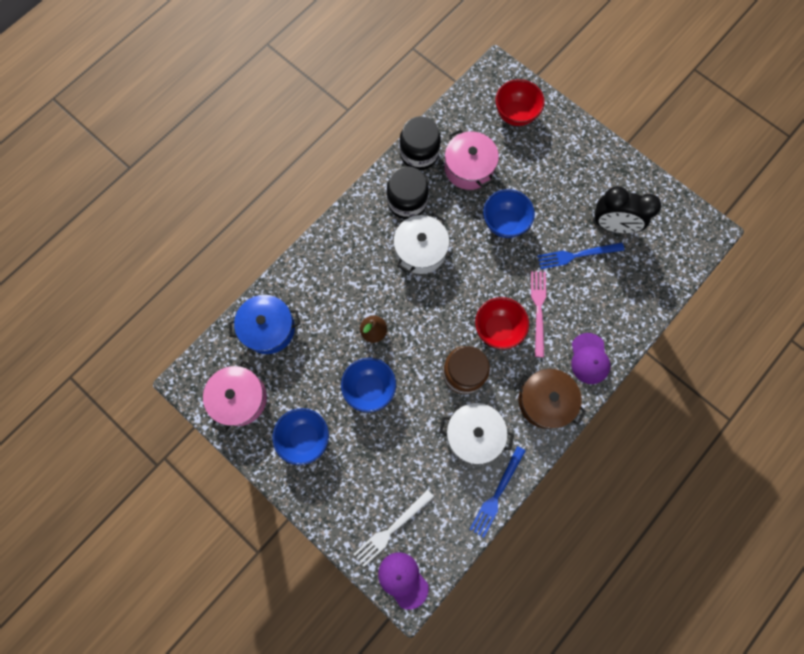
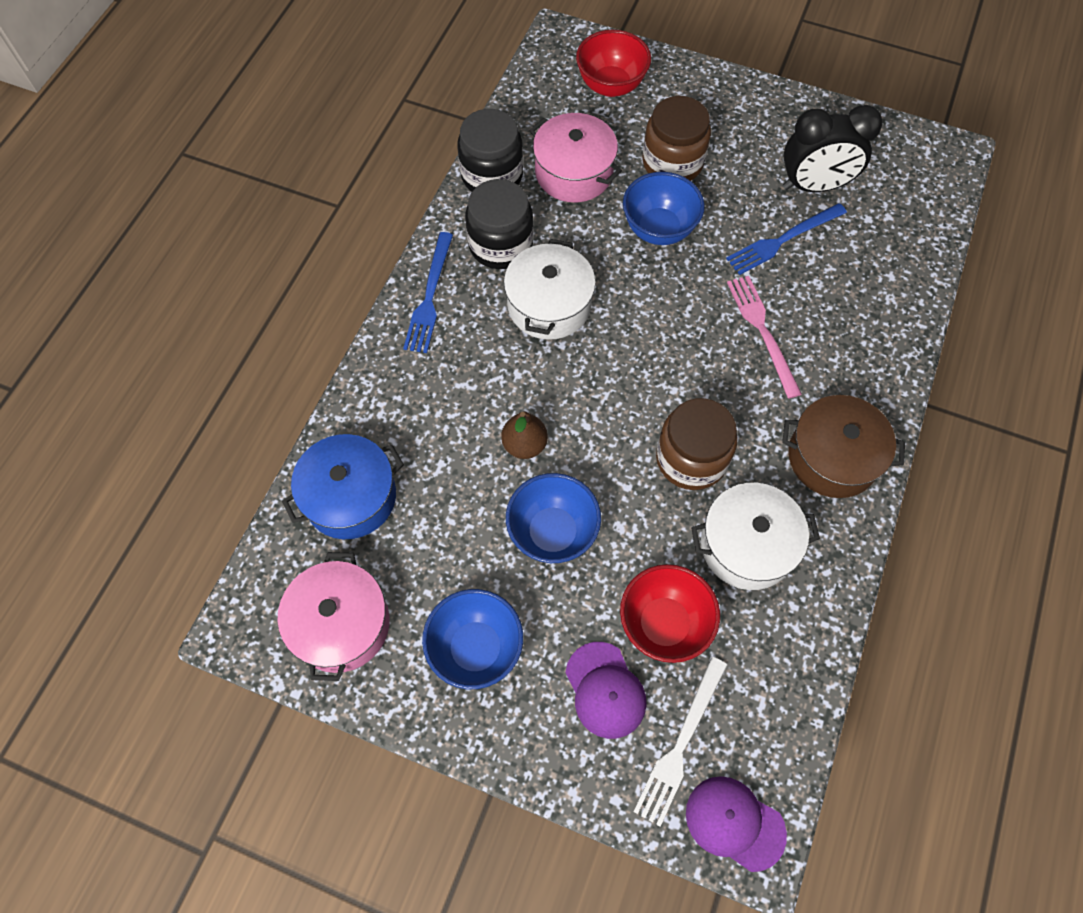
camera: 20 degrees left, 10 degrees down
(497, 494) = (824, 623): blue fork -> blue fork (429, 296)
(498, 329) = (714, 378): red bowl -> red bowl (664, 624)
(531, 180) = (672, 162): none -> brown jar
(589, 359) = (868, 375): purple cap -> purple cap (605, 690)

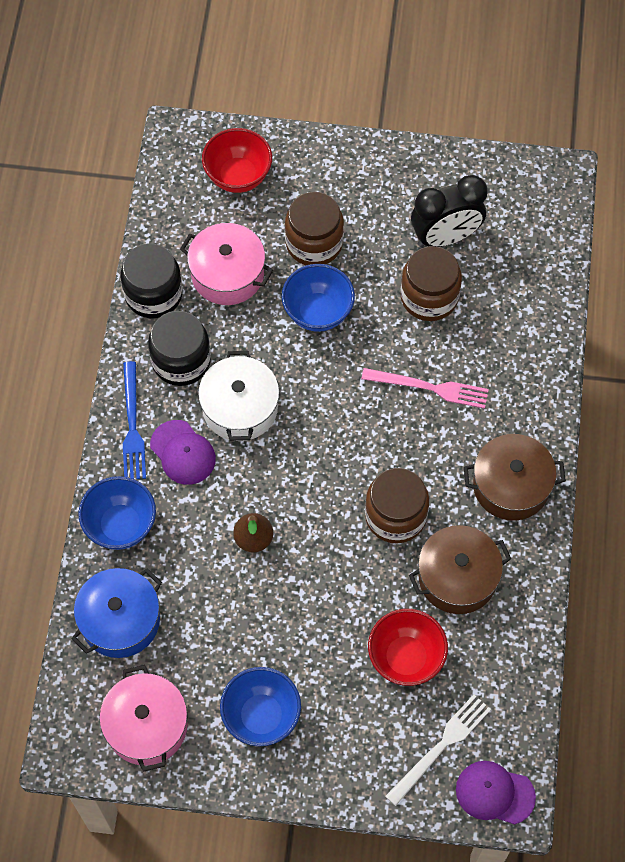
camera: 15 degrees left, 0 degrees up
(552, 532) = (297, 607): blue bowl -> blue bowl (121, 525)
(605, 690) = (372, 721): purple cap -> purple cap (183, 453)
(680, 744) = (440, 747): white fork -> white fork turned 150 degrees counterclockwise
(747, 545) = (457, 577): white pot -> brown pot
(762, 331) = (429, 388): pink fork -> pink fork turned 135 degrees clockwise
(783, 240) = (429, 297): blue fork -> brown jar

